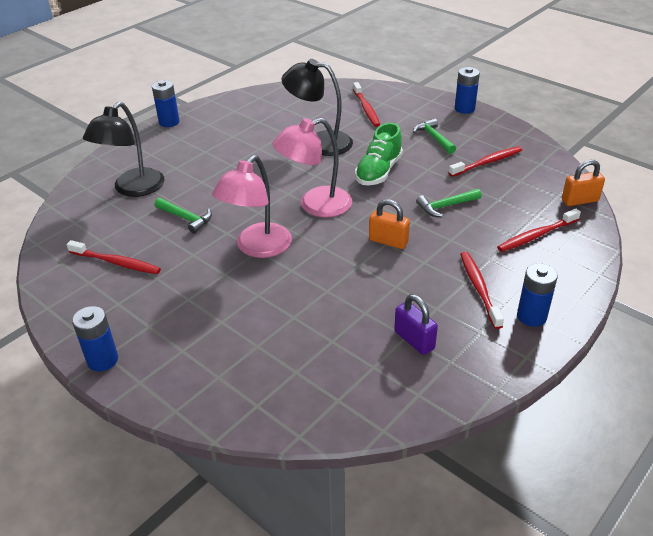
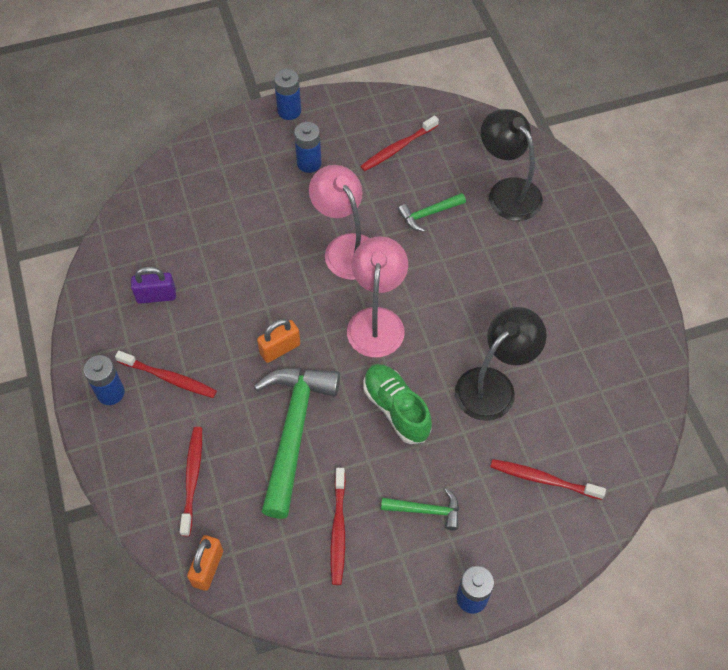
camera: 120 degrees right, 20 degrees up
(169, 122) = (632, 264): blue battery -> blue battery (309, 163)
(446, 206) = (294, 431): green hammer -> green hammer, size x2.11

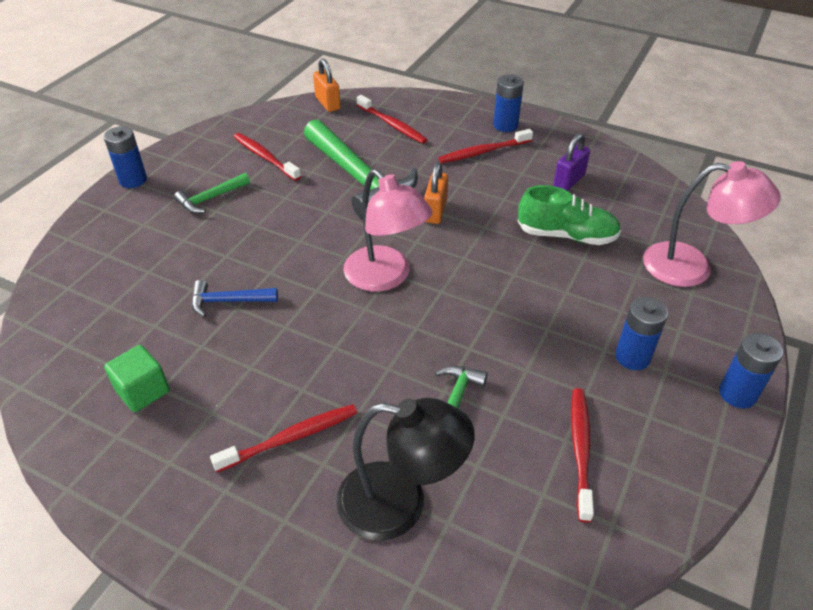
camera: 135 degrees right, 15 degrees down
(346, 247) = (488, 311): pink lamp -> pink lamp (692, 267)
(396, 409) = (298, 235): green shoe -> green shoe (566, 235)
(493, 385) = (228, 301): black lamp -> blue hammer
(543, 479) = (125, 268): red toothbrush -> red toothbrush (290, 438)
(593, 356) = (143, 391): none -> green cube

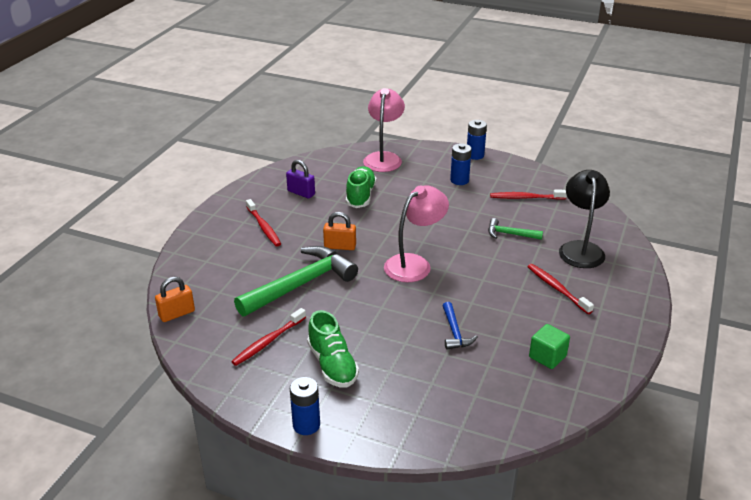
camera: 95 degrees left, 10 degrees down
(210, 198) = (332, 365): green hammer -> green shoe
(392, 125) = (220, 273): red toothbrush -> none
(505, 125) = (226, 217): blue battery -> none

